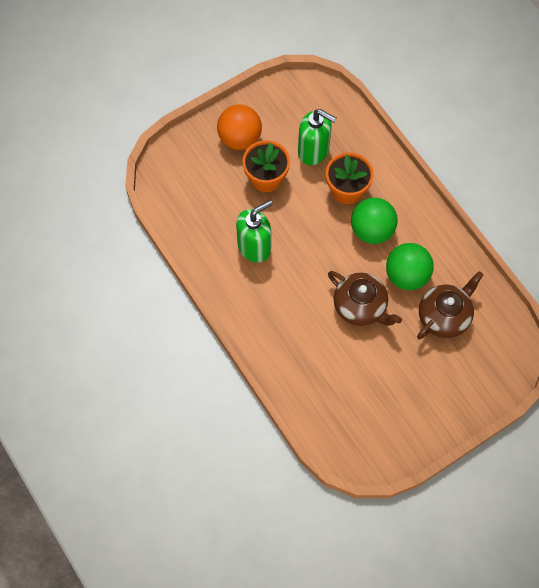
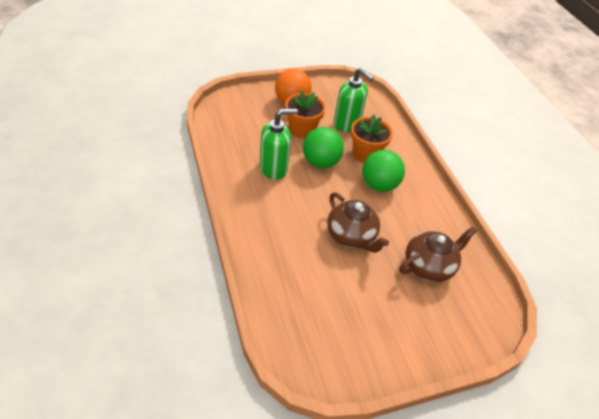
camera: 10 degrees right, 20 degrees down
(407, 275) = (401, 225): green ball -> green ball (320, 162)

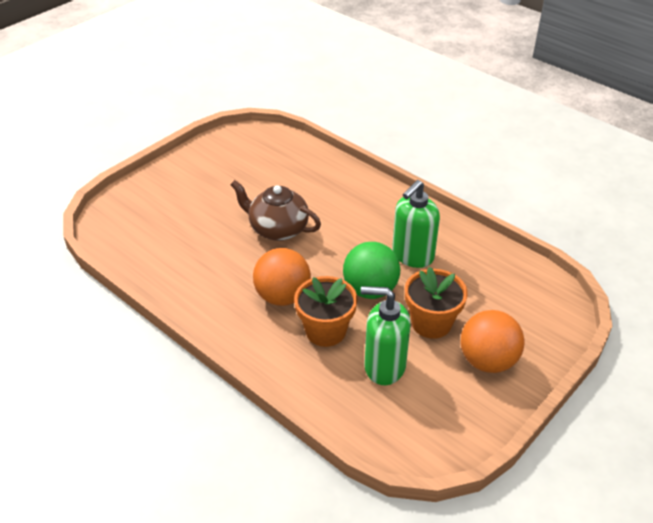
camera: 155 degrees right, 5 degrees down
(379, 185) = (282, 296): green ball -> orange ball
(429, 266) = (185, 237): brown teapot -> none

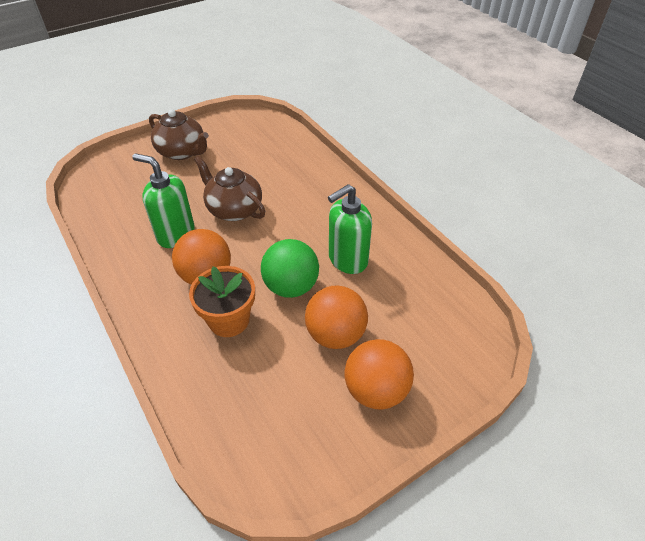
camera: 15 degrees right, 5 degrees up
(192, 181) = (182, 152): none -> brown teapot
(384, 366) = (267, 371): green soap dispenser -> green soap dispenser (175, 234)
(431, 323) = (335, 335): orange flower pot -> orange ball

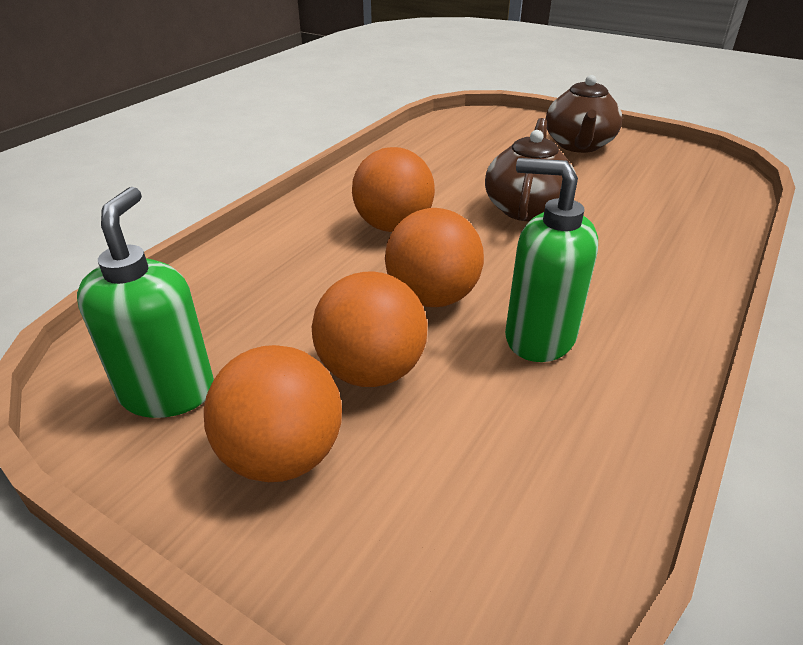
camera: 65 degrees right, 10 degrees down
(175, 234) = (440, 186): green soap dispenser -> green soap dispenser (168, 391)
(229, 320) = (334, 265): orange flower pot -> none
(291, 287) = (432, 297): green ball -> orange ball

